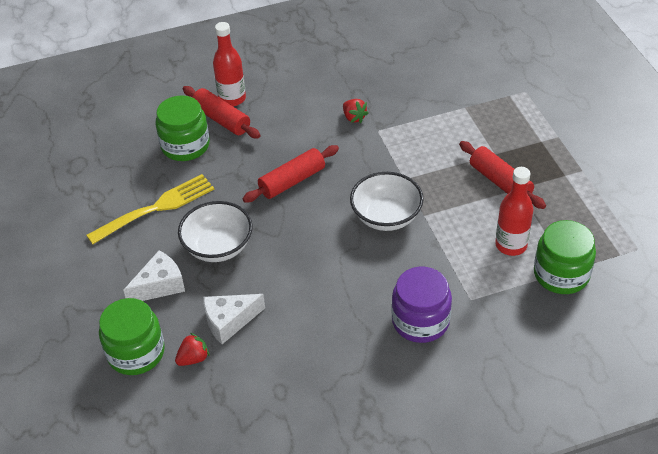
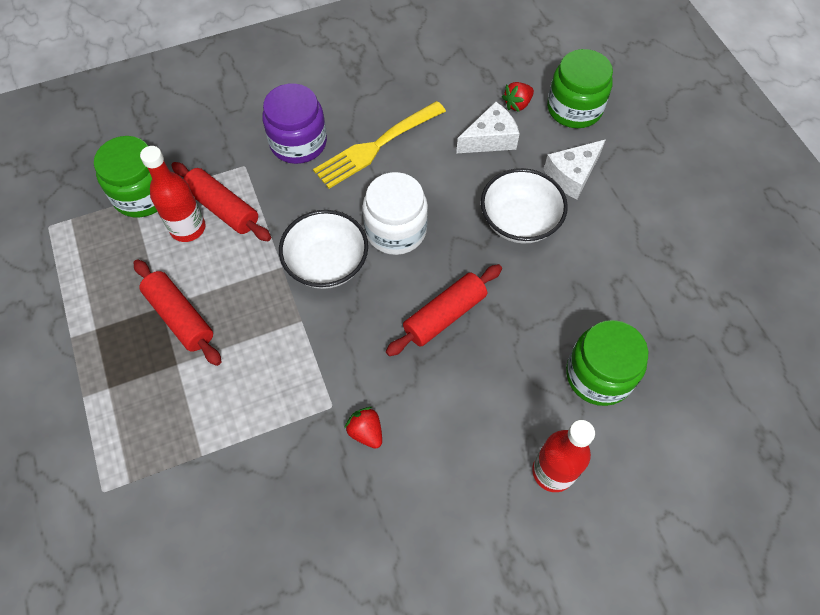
camera: 175 degrees right, 15 degrees up
(156, 208) = (606, 272): yellow fork -> yellow fork (376, 146)
(221, 119) = (559, 426): red rolling pin -> red rolling pin (223, 208)
(327, 241) = (395, 230): none -> white jar

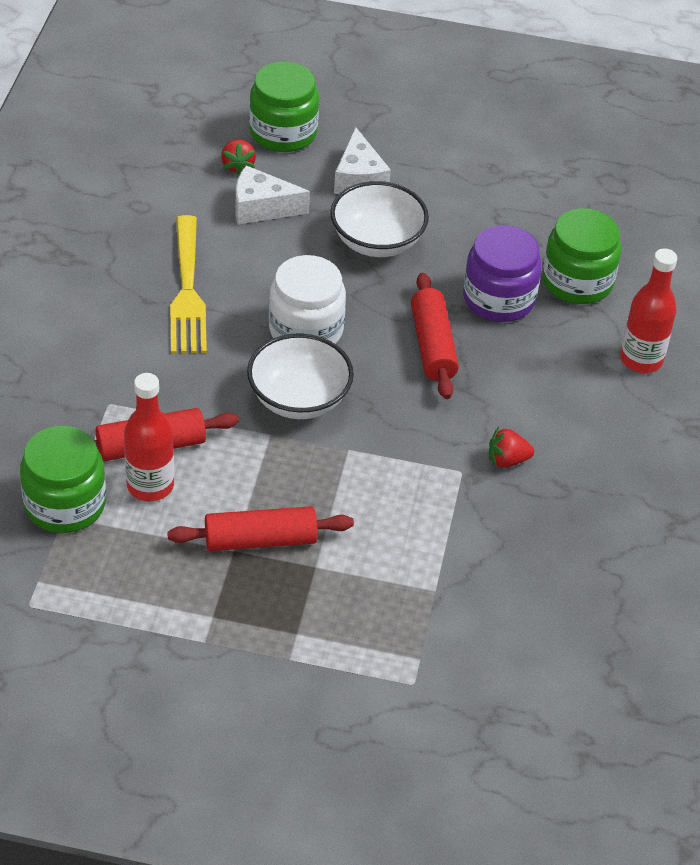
camera: 60 degrees left, 15 degrees down
(298, 142) = (121, 347): purple jar -> purple jar (498, 299)
(490, 139) = (261, 207): white cheese -> white cheese turned 90 degrees counterclockwise

